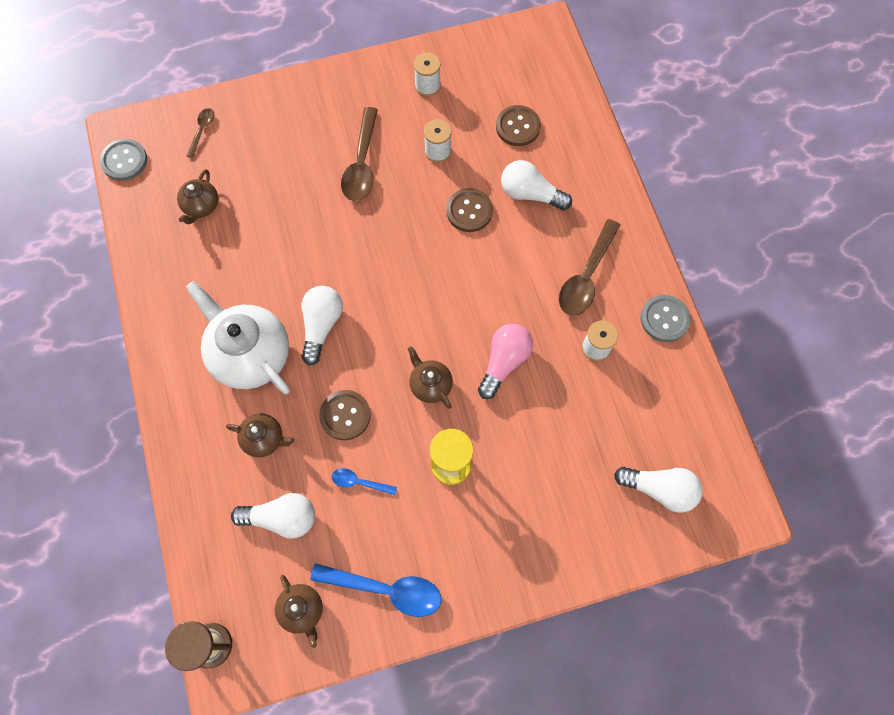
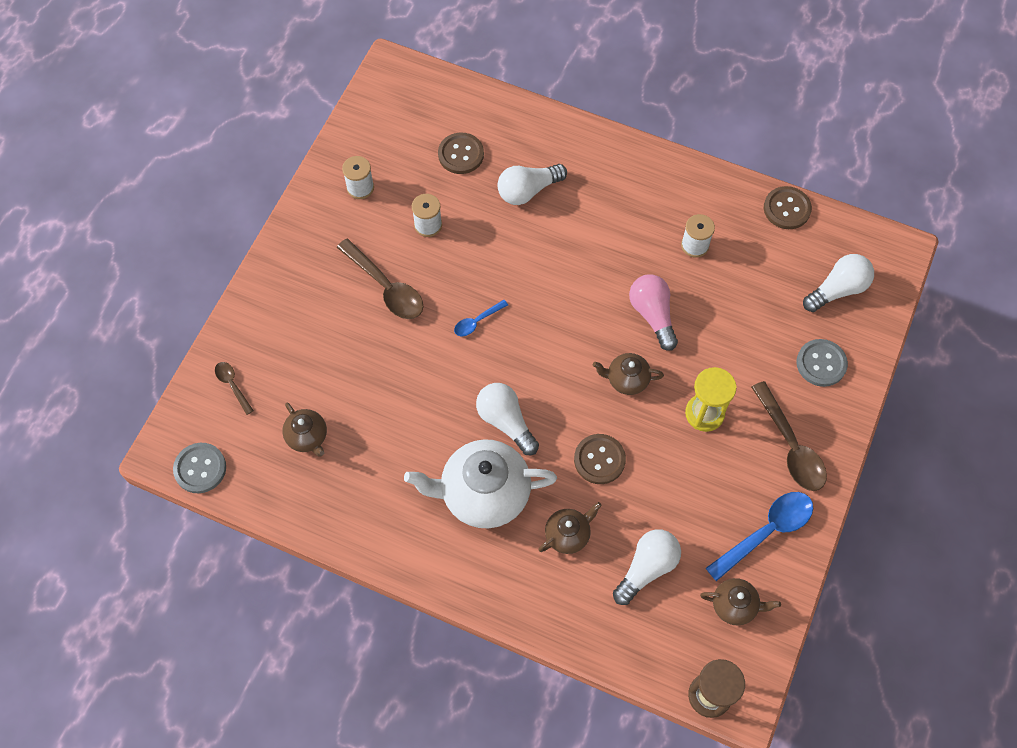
camera: 50 degrees left, 5 degrees down
(359, 482) = (664, 489): blue spoon -> blue spoon (477, 321)
(469, 211) = (503, 243): brown button -> brown button (787, 209)
(586, 276) = (631, 207): brown spoon -> brown spoon (790, 445)
(664, 319) = (711, 184): grey button -> grey button (821, 363)

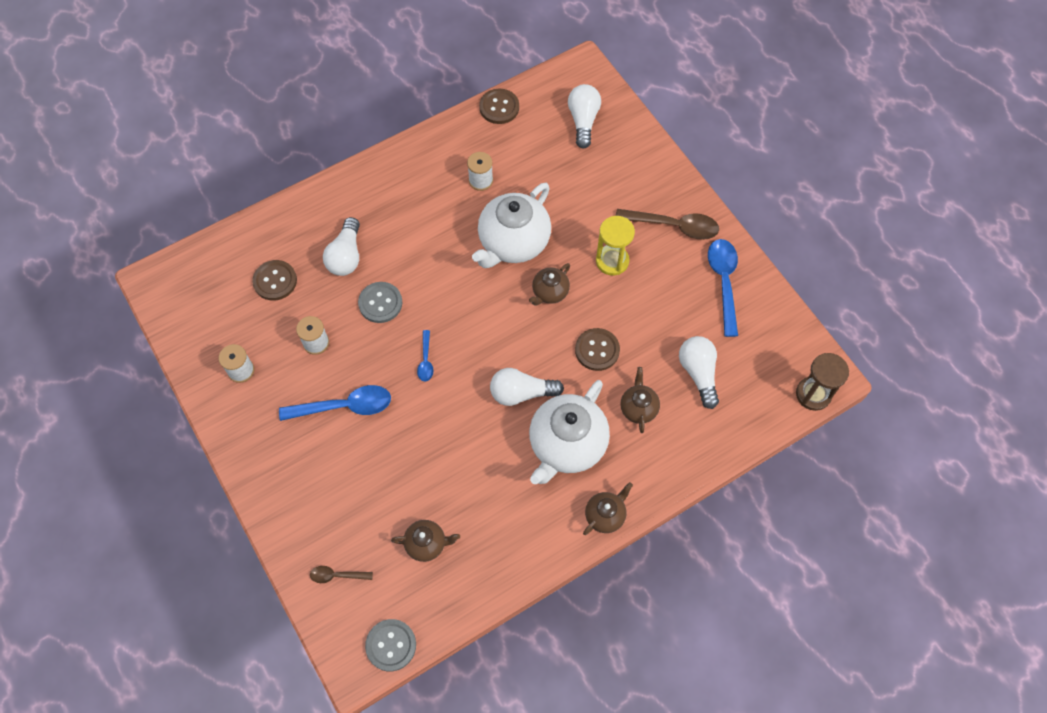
camera: 55 degrees left, 0 degrees up
(385, 287) = (344, 406): brown spoon -> blue spoon
(652, 315) = (513, 242): pink light bulb -> white teapot
(735, 605) = (762, 336): brown teapot -> brown teapot (605, 515)
(821, 363) = (629, 167): grey button -> grey button (380, 303)

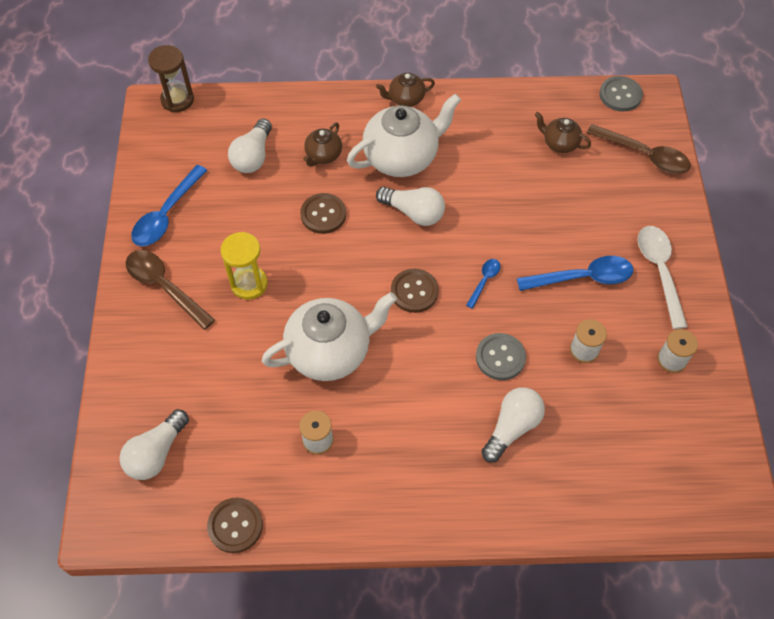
camera: 150 degrees left, 5 degrees down
(275, 281) = (602, 438): brown button -> brown button (414, 291)
(277, 448) = (659, 272): none -> white spoon
(337, 575) = (644, 155): brown spoon -> brown spoon, size x1.92
(344, 406) = (582, 278): blue spoon -> blue spoon turned 150 degrees clockwise
(549, 292) = (329, 285): brown teapot -> none

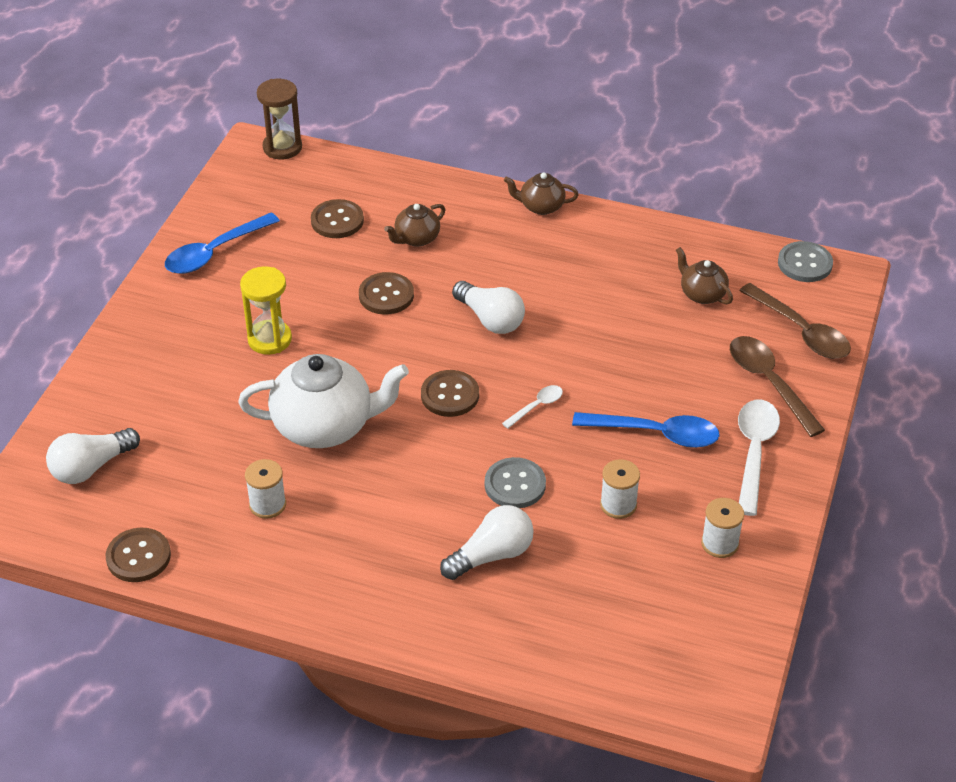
camera: 20 degrees right, 15 degrees down
(165, 287) = (178, 319): brown spoon -> brown spoon (769, 383)
(253, 156) = (337, 221): white light bulb -> brown button
(402, 157) = (506, 262): white teapot -> none
(484, 281) = (536, 406): blue spoon -> white spoon

